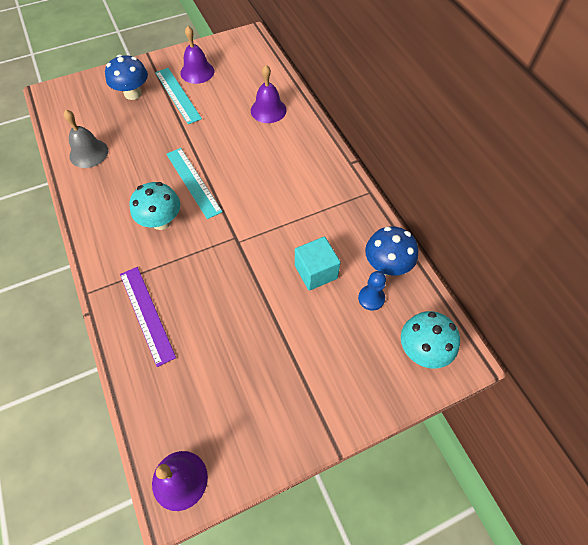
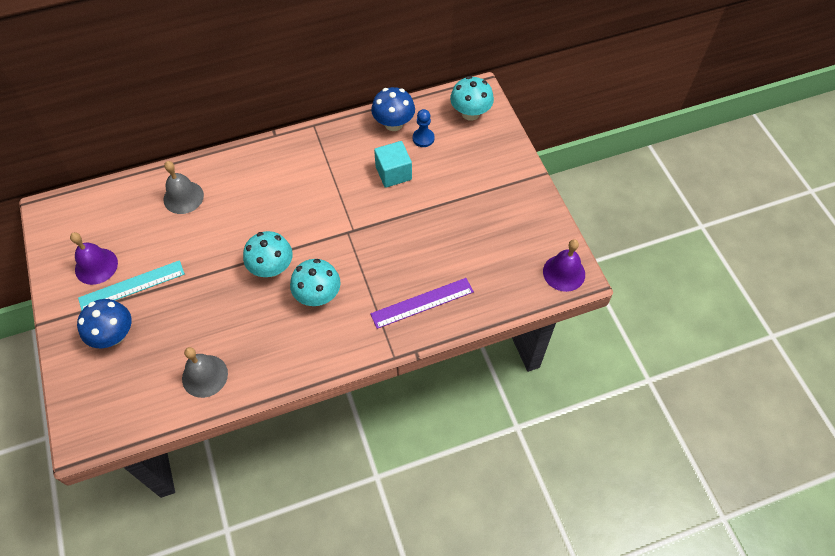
camera: 85 degrees left, 0 degrees up
(193, 182) = (272, 268): turquoise ruler -> turquoise mushroom
(268, 110) = (183, 197): purple bell -> grey bell

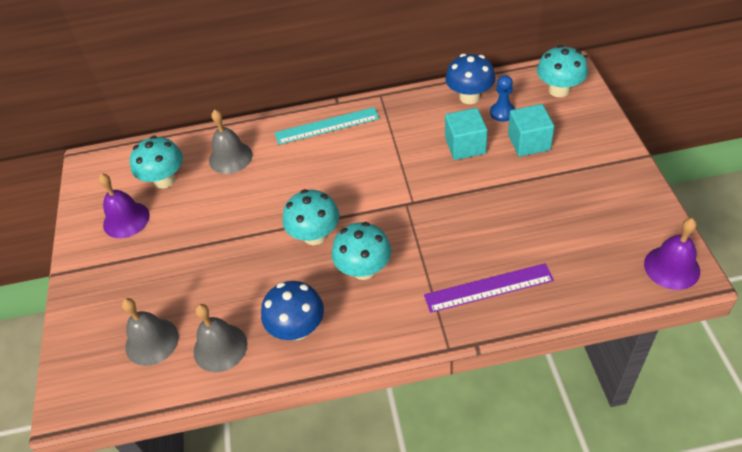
camera: 15 degrees right, 10 degrees down
(114, 335) = (129, 293): blue mushroom -> blue mushroom (297, 328)
(125, 224) = (165, 180): none -> turquoise mushroom
(132, 286) = (159, 243): turquoise ruler -> turquoise ruler (327, 126)
(143, 376) = (152, 341): none -> grey bell
(447, 166) = (529, 142): none -> turquoise cube

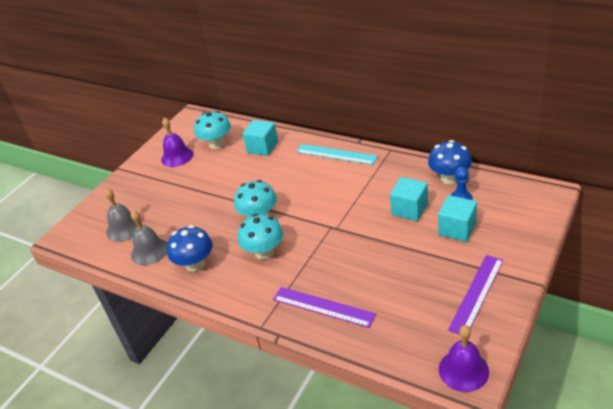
camera: 40 degrees right, 10 degrees down
(230, 157) = (262, 147): grey bell -> turquoise cube
(559, 90) = (522, 203): turquoise mushroom -> none
(609, 193) = (476, 294): none -> purple ruler

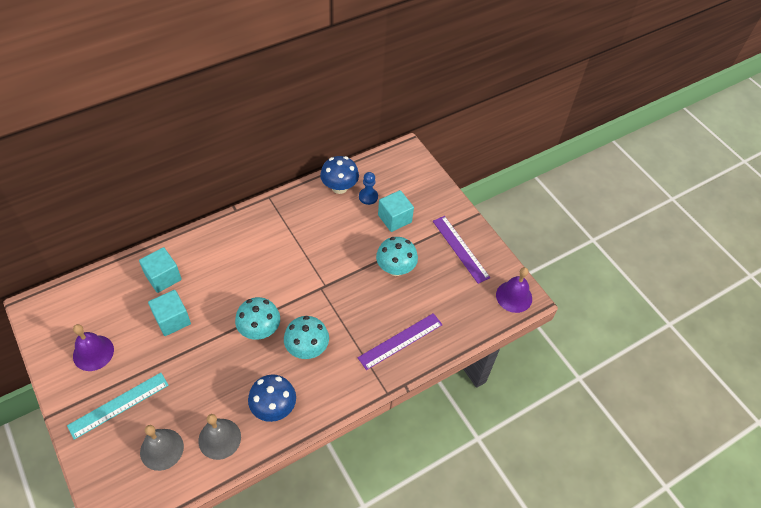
camera: 70 degrees left, 15 degrees up
(216, 144) = (113, 309): turquoise mushroom -> turquoise mushroom (395, 268)
(336, 154) = (234, 233): turquoise ruler -> turquoise ruler (118, 405)
(409, 209) = (349, 230): turquoise cube -> turquoise cube (172, 320)

